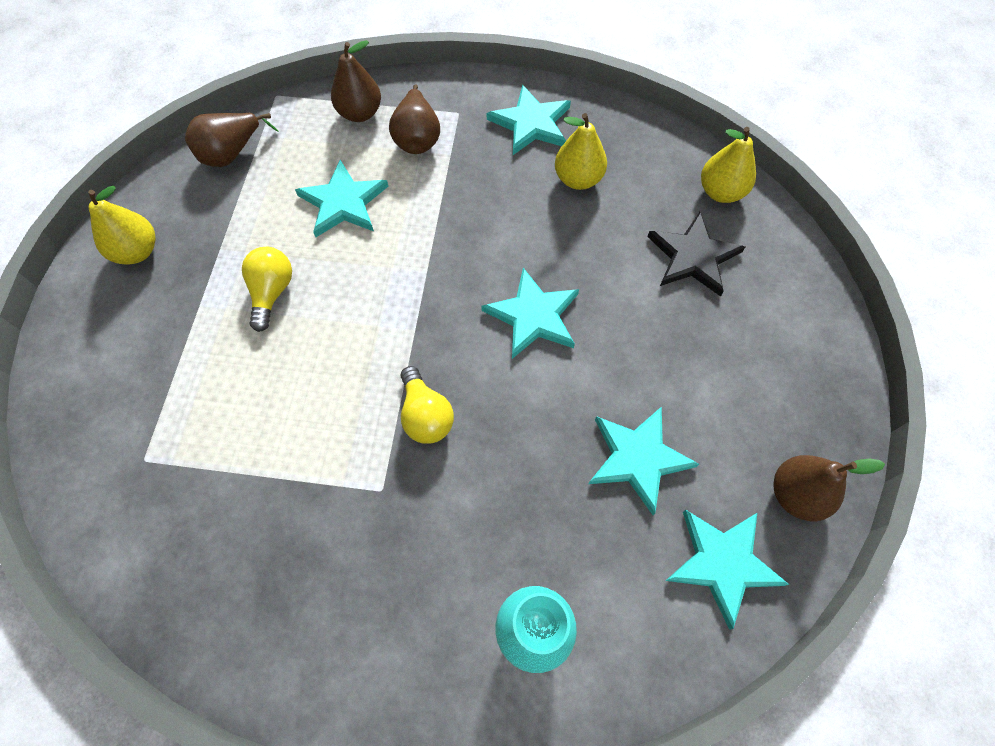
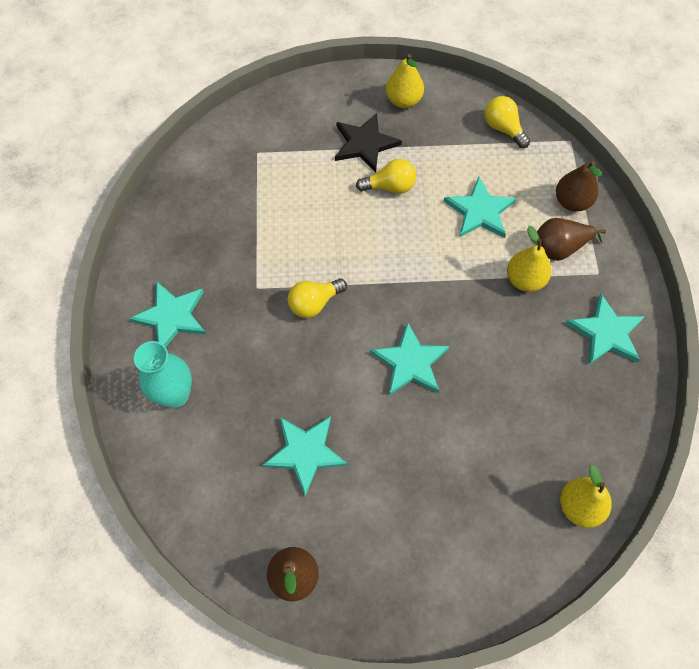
camera: 80 degrees right, 0 degrees up
(231, 154) = (503, 128): brown pear -> yellow light bulb
(578, 179) = (555, 379): yellow pear -> yellow pear (525, 280)
(693, 257) = (499, 484): black star -> black star (365, 144)
(722, 563) = (234, 519): turquoise star -> turquoise star (172, 317)

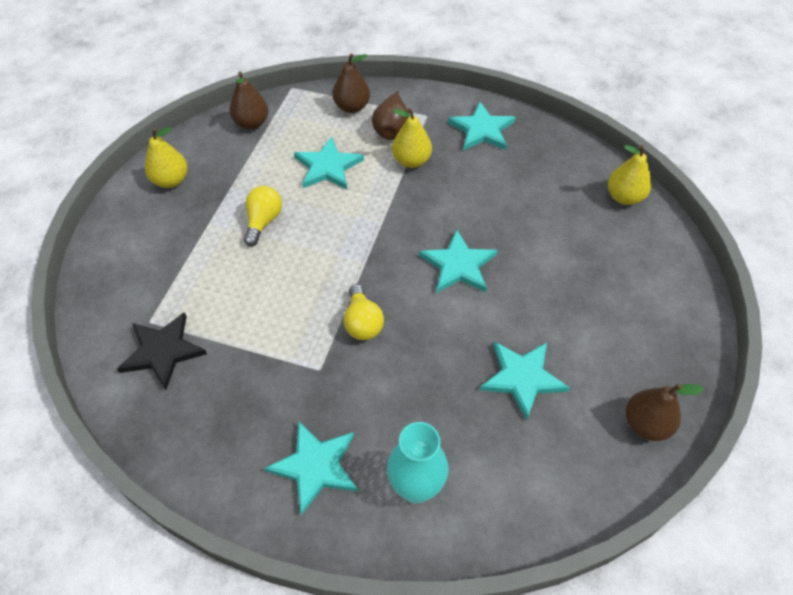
camera: 70 degrees left, 10 degrees down
(365, 144) = (201, 226): black star -> black star (163, 351)
(503, 128) = (251, 123): yellow light bulb -> brown pear

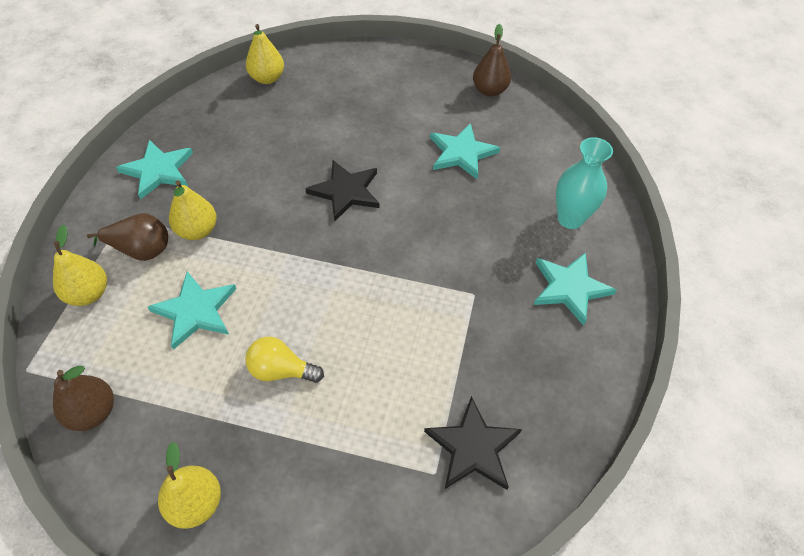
camera: 95 degrees left, 0 degrees up
(352, 107) = (88, 294): brown pear -> yellow pear
(362, 322) = (418, 263): yellow light bulb -> none
(458, 265) = (346, 191): turquoise star -> black star

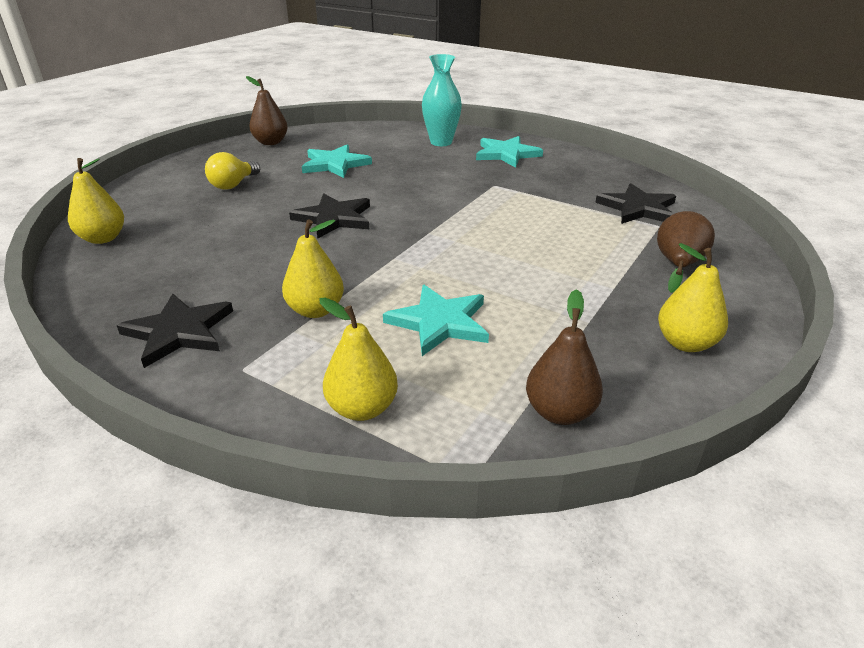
camera: 70 degrees left, 20 degrees down
(141, 250) = (315, 356): brown pear -> brown pear (678, 265)
(158, 170) = (178, 332): turquoise star -> black star
(281, 370) = (540, 279): yellow light bulb -> yellow light bulb (233, 185)

